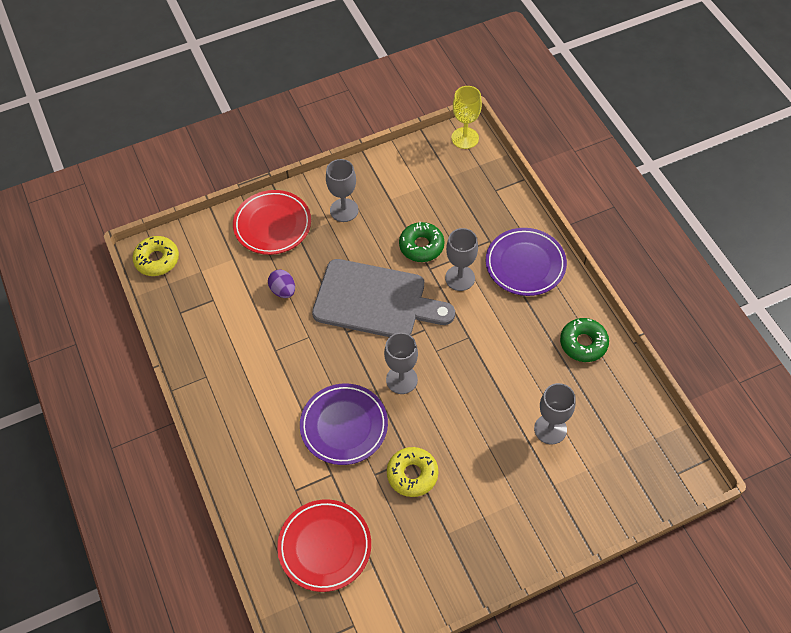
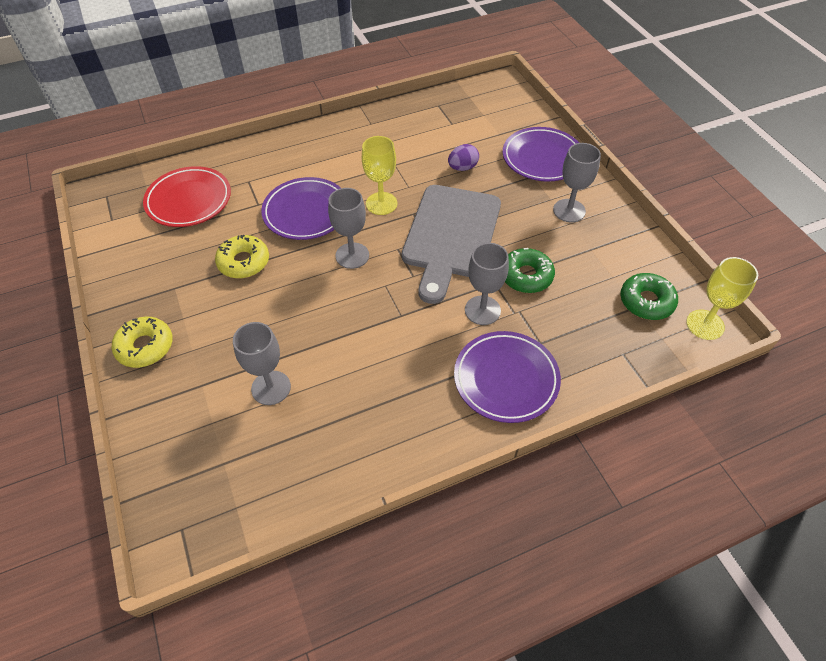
camera: 90 degrees right, 5 degrees down
(157, 260) = (494, 89): yellow donut -> yellow donut (145, 347)
(272, 225) = (542, 158): red plate -> purple plate
(332, 359) = (381, 203): none -> yellow goblet
(583, 343) = (385, 436): green donut -> green donut (646, 301)

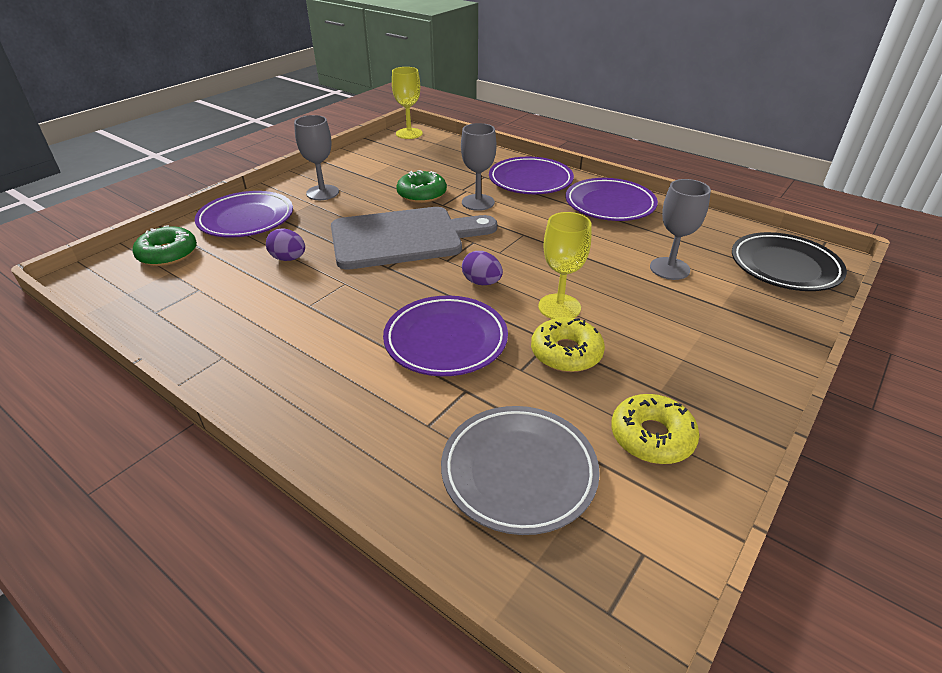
camera: 120 degrees left, 15 degrees down
(145, 347) = (745, 366): yellow donut -> yellow donut (652, 437)
(189, 200) = (519, 472): red plate -> grey plate
(196, 486) = (784, 267): none -> black plate
(352, 255) = (482, 282): grey goblet -> purple egg
(381, 203) = (387, 291): yellow goblet -> yellow goblet (559, 307)
(407, 420) = (610, 204): none -> purple plate
(646, 301) = (405, 151): green donut -> green donut (168, 254)

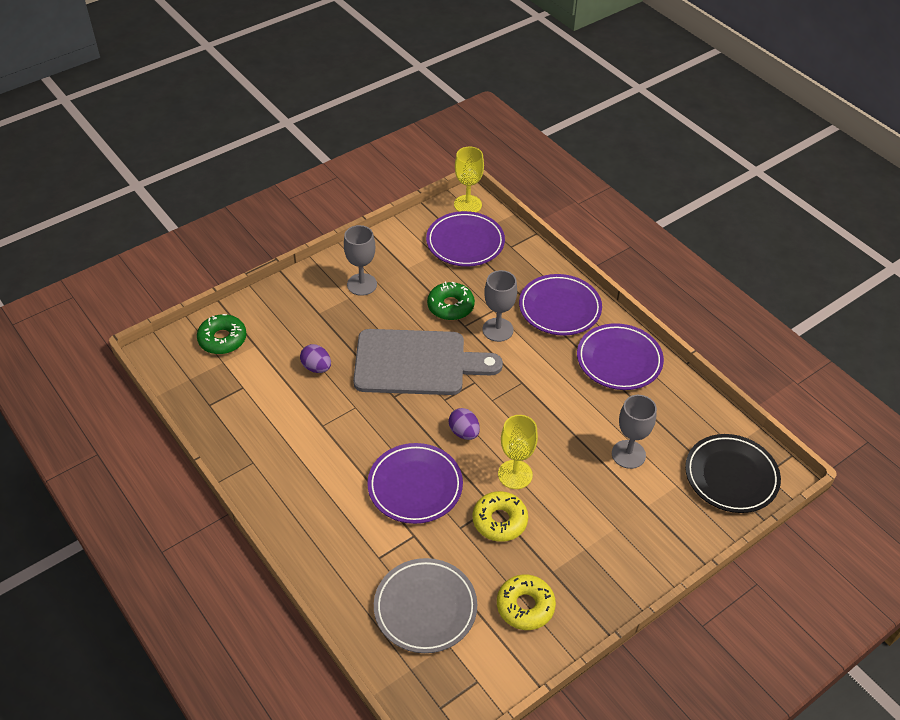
camera: 15 degrees right, 10 degrees up
(246, 219) = (290, 308): purple plate -> purple plate (465, 243)

